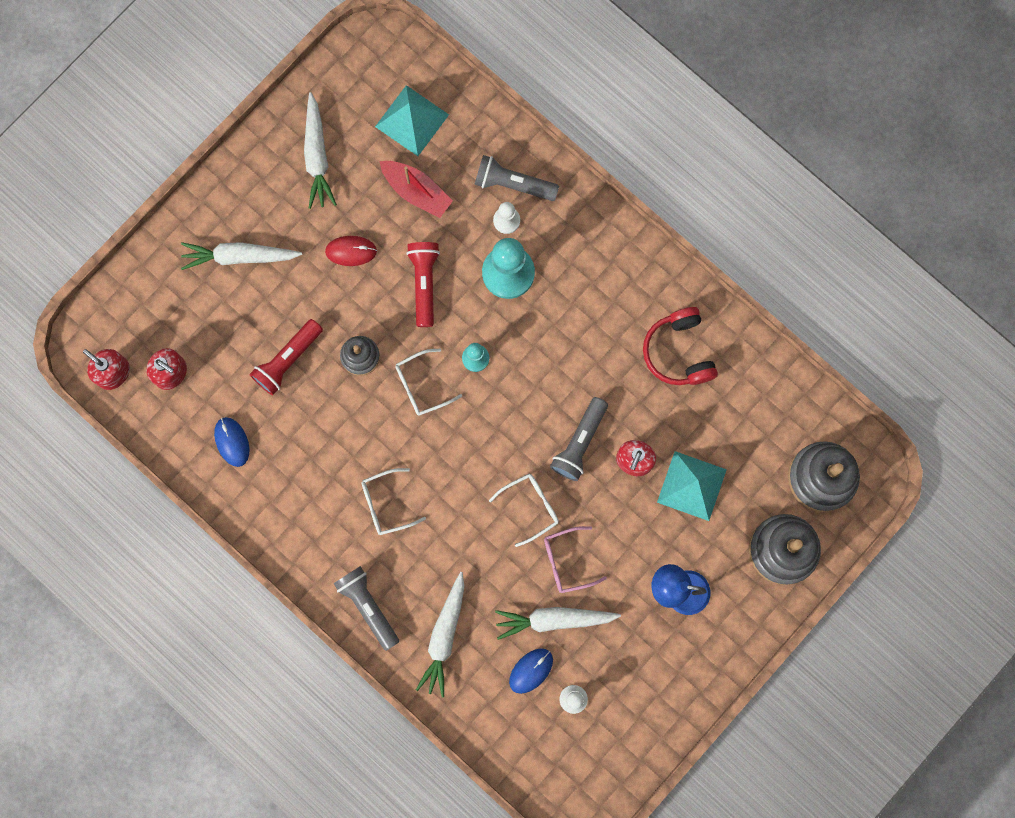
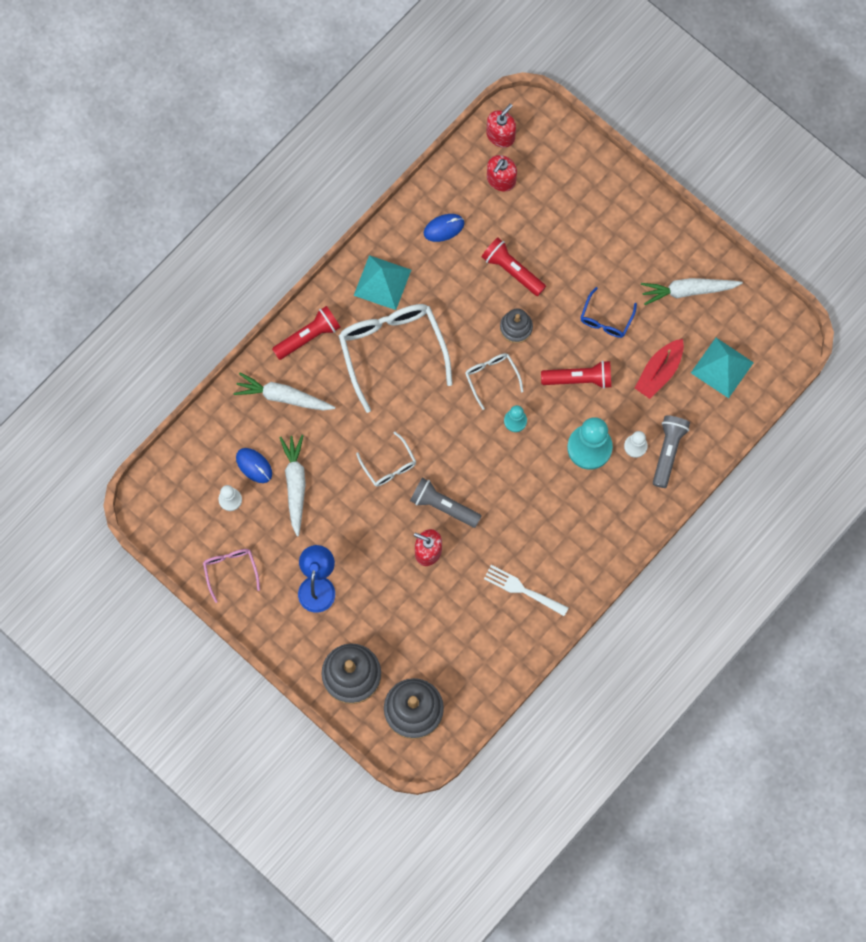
camera: 90 degrees right, 5 degrees down
(239, 256) = (599, 230): white carrot -> none
(351, 251) = (606, 319): red mouse -> blue glasses
(368, 606) = (308, 336): grey flashlight -> red flashlight
(386, 504) = (392, 350): white glasses -> white glasses, size x2.00
(567, 561) = (343, 495): pink glasses -> pink glasses (230, 570)
(679, 352) = (522, 589): red headphones -> white fork
(692, 485) = (407, 599): turquoise pyramid -> turquoise pyramid (382, 282)

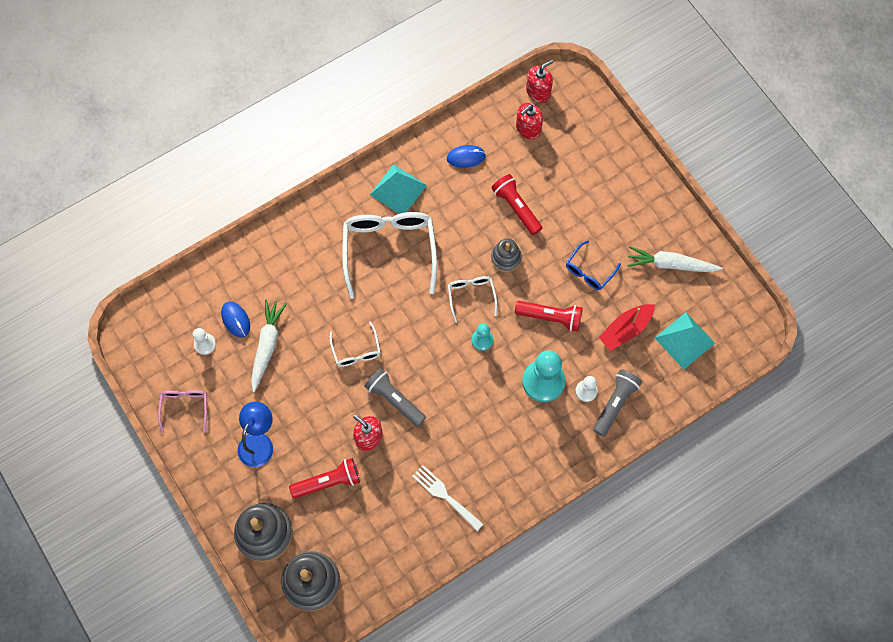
camera: 15 degrees right, 5 degrees down
(283, 397) = (280, 266): white carrot -> none
(308, 336) = (319, 220): red flashlight -> red flashlight (328, 482)

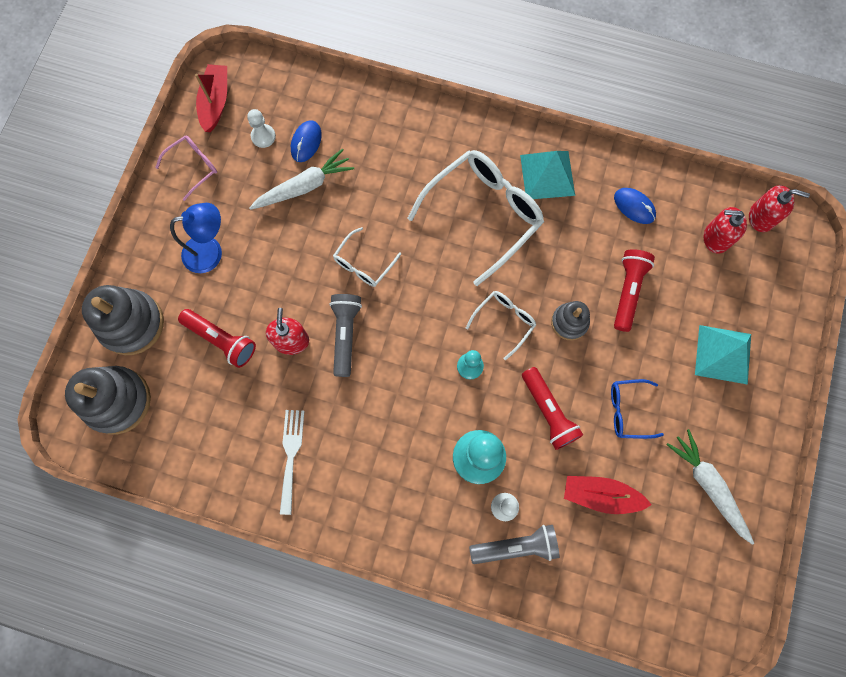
camera: 50 degrees right, 5 degrees up
(149, 356) = (215, 102): none -> red boat
(685, 340) = (642, 564): turquoise pyramid -> turquoise pyramid (723, 354)

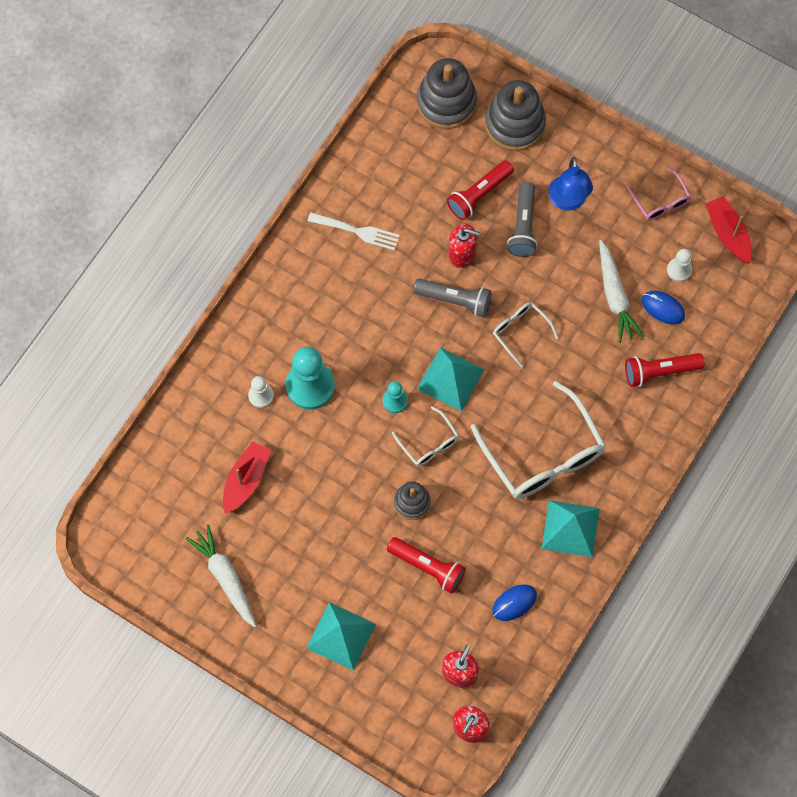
camera: 105 degrees right, 5 degrees down
(215, 102) = (728, 234): red boat -> red boat turned 135 degrees counterclockwise
(431, 318) = (450, 379): none -> turquoise pyramid
(516, 546) = (225, 395): grey flashlight -> grey flashlight (523, 226)
(548, 412) = (333, 457): red flashlight -> red flashlight (660, 371)
(628, 410) = (313, 529): blue glasses -> none
(708, 485) = (225, 577): white carrot -> white carrot turned 105 degrees counterclockwise

